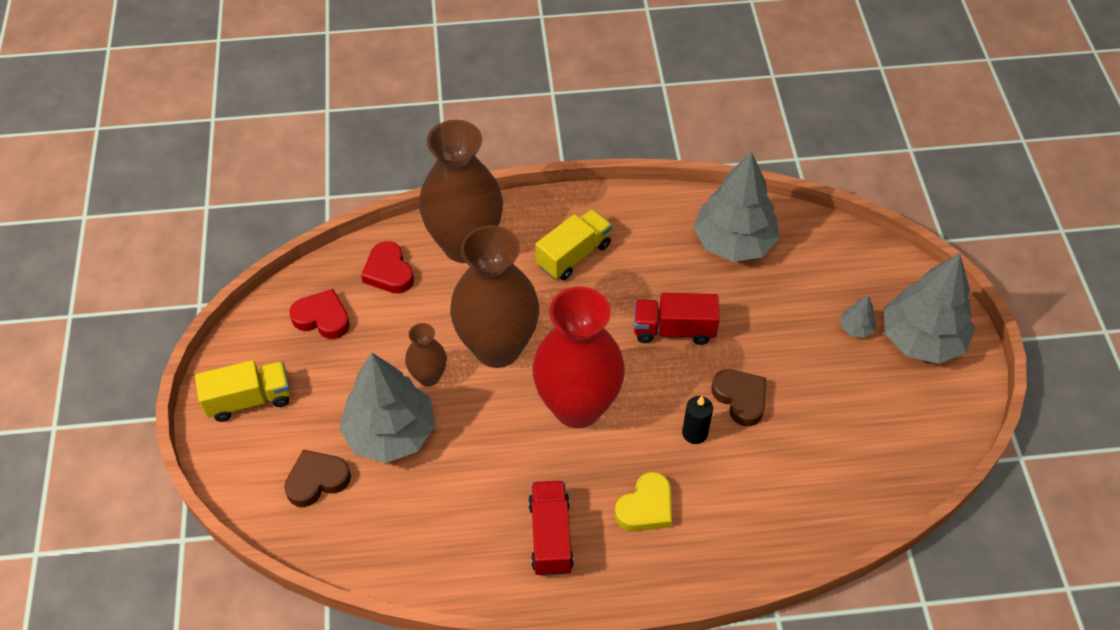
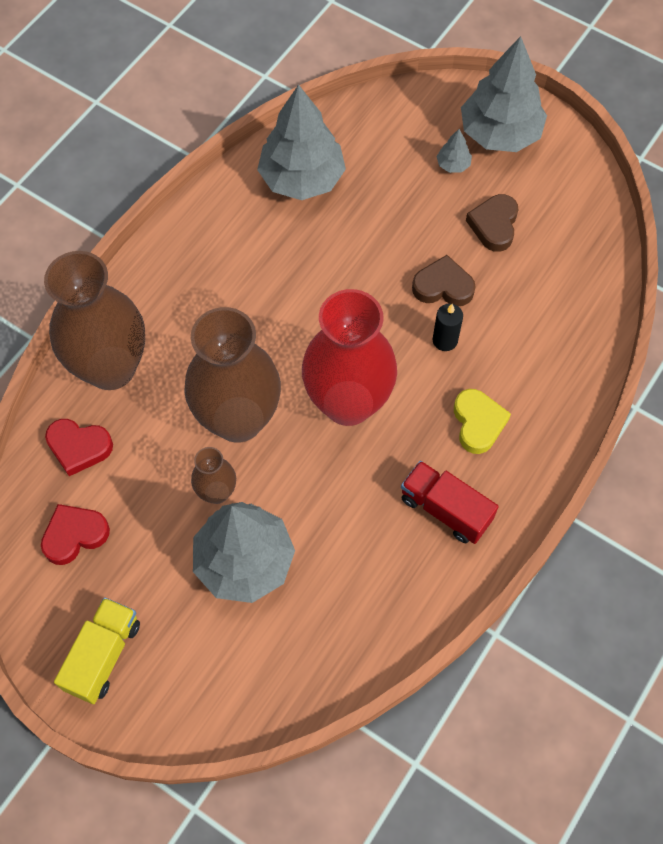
camera: 50 degrees left, 10 degrees up
(317, 480) = (238, 653): brown heart -> brown heart (494, 225)
(573, 255) = (203, 296): yellow truck -> none
(674, 329) = (341, 282): red truck -> none

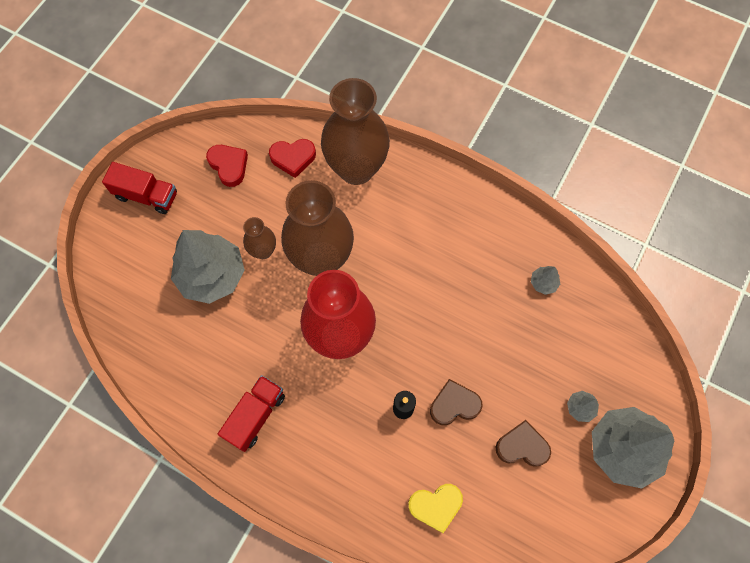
camera: 85 degrees right, 5 degrees up
(79, 447) = (293, 158): red heart -> red heart turned 105 degrees counterclockwise
(103, 656) = (146, 196): yellow truck -> red truck
(302, 178) = (543, 283): grey tree -> grey tree, size x0.41
(443, 286) = (454, 405): brown heart -> brown heart turned 105 degrees counterclockwise
(478, 423) = (330, 439): yellow heart -> yellow heart (435, 506)

